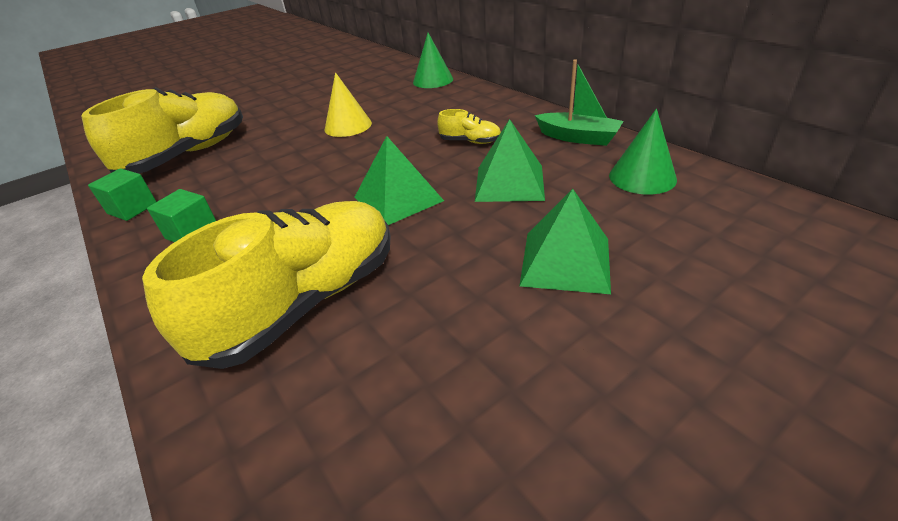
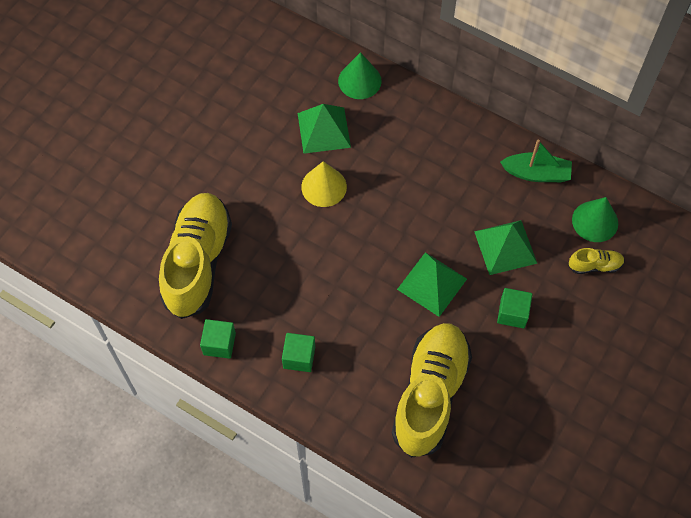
camera: 25 degrees left, 25 degrees up
(470, 141) = (451, 195): yellow shoe -> yellow shoe (594, 265)
(484, 239) = (512, 313): none -> green cube
(565, 261) = (568, 321): green pyramid -> green pyramid (324, 130)

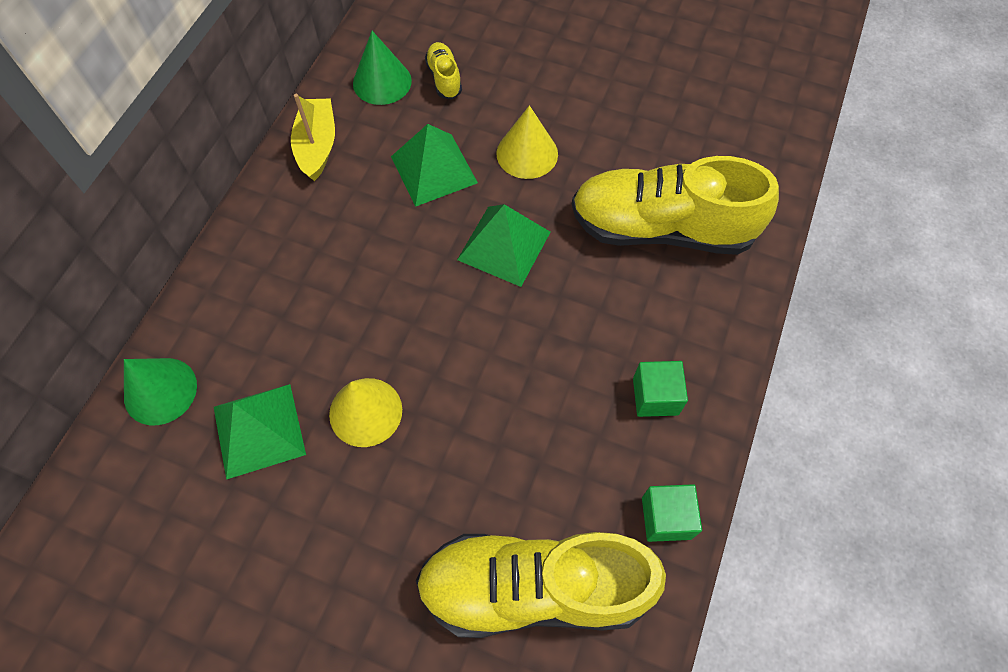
camera: 100 degrees left, 0 degrees up
(512, 313) = (527, 153): green cube -> yellow cone
(536, 173) = (317, 146): green boat -> yellow boat

